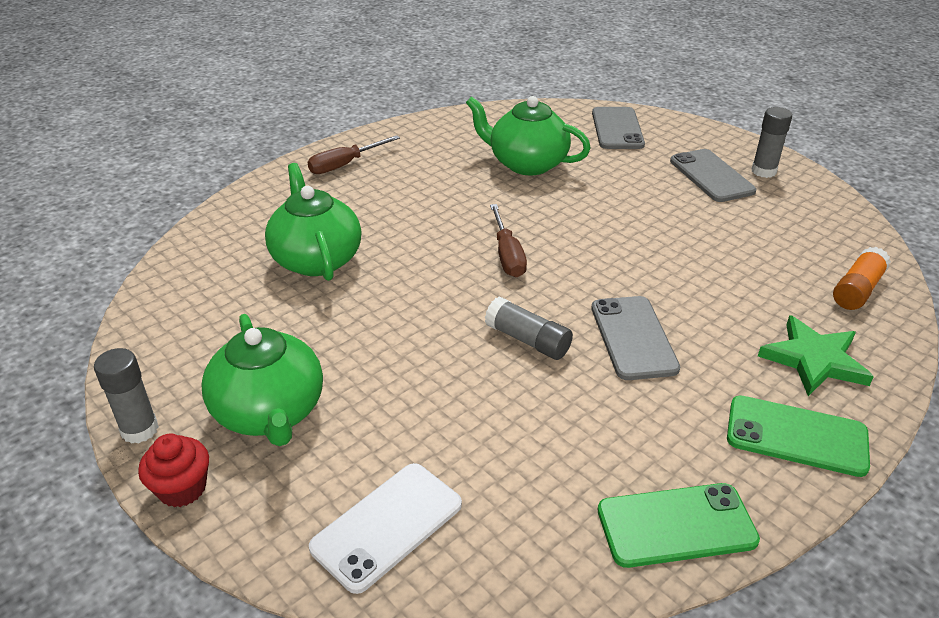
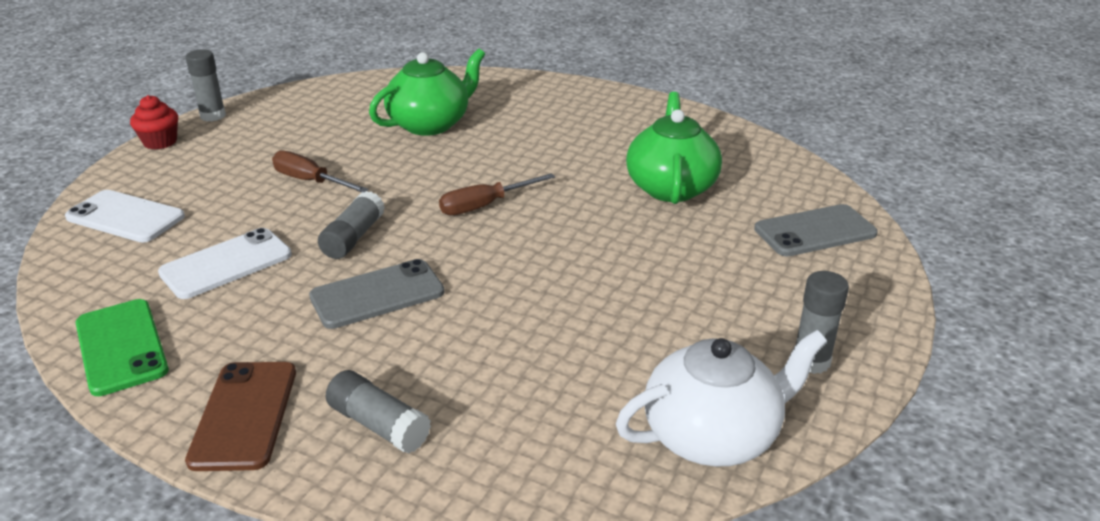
camera: 70 degrees right, 5 degrees down
(270, 412) = (236, 151): green teapot -> none
(345, 165) = (588, 102): brown screwdriver -> brown screwdriver (310, 181)
(541, 435) = (226, 264): none -> white phone
(711, 176) = (755, 316): grey phone -> none
(796, 436) = (244, 415): green phone -> brown phone
(814, 360) = (378, 425): green star -> grey glue stick
(832, 222) = (712, 435): none -> white teapot
(857, 290) = (546, 462): orange glue stick -> none

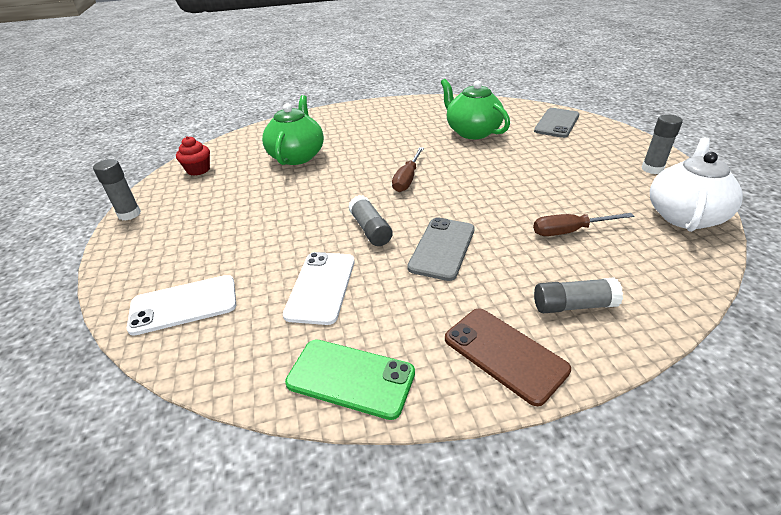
camera: 40 degrees left, 5 degrees up
(160, 142) = (115, 248): red cupcake -> red cupcake (198, 170)
(310, 181) = (282, 216): brown screwdriver -> brown screwdriver (570, 231)

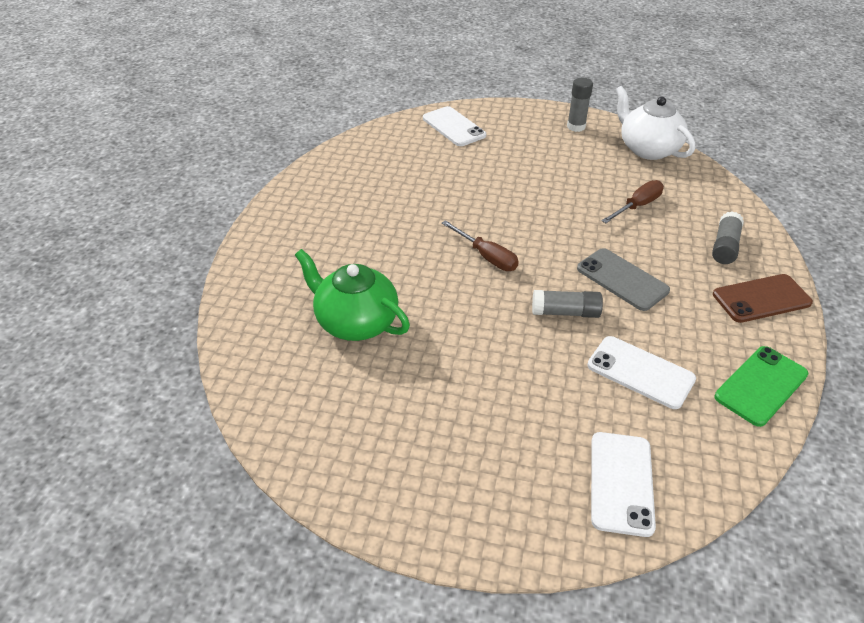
camera: 65 degrees left, 5 degrees up
(129, 214) = (383, 523): grey glue stick -> none
(198, 170) = (307, 428): red cupcake -> none
(472, 132) = (422, 179): green teapot -> none
(557, 123) = (454, 127): grey phone -> white phone
(570, 231) = (637, 206): brown screwdriver -> brown screwdriver turned 150 degrees counterclockwise

